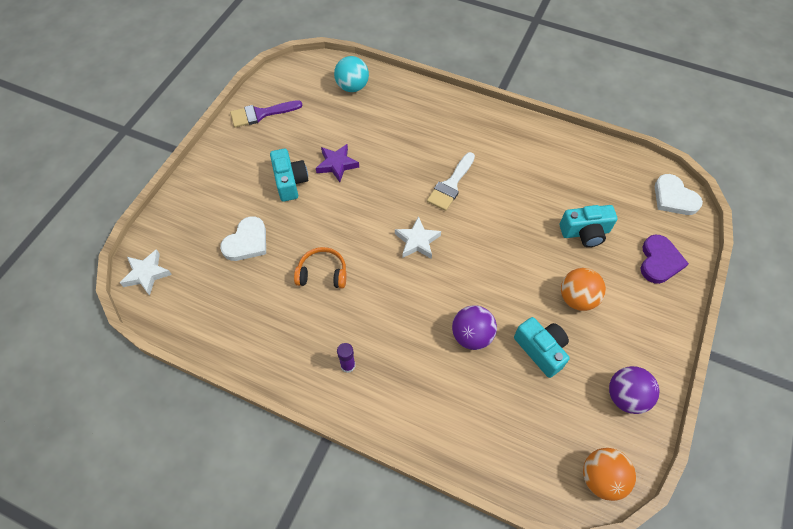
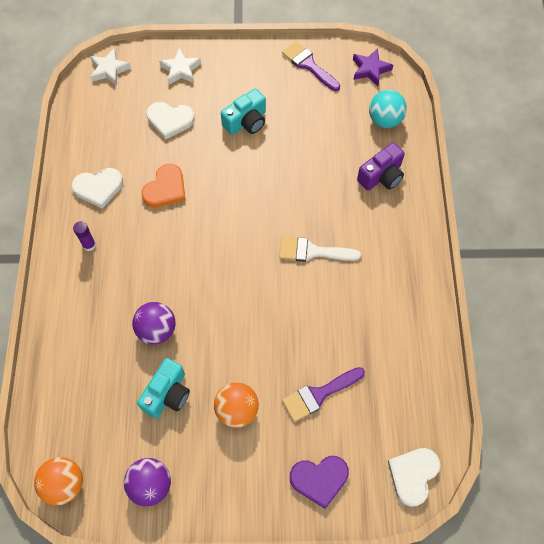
camera: 65 degrees right, 5 degrees up
(285, 333) = (98, 188): none -> white heart
(322, 273) = (165, 189): orange headphones -> orange heart
(337, 164) = (284, 148): purple star -> purple star (370, 69)
(405, 111) = (381, 176): none -> purple camera
(417, 241) = (234, 248): white star -> white star (180, 70)
(585, 232) = (319, 394): turquoise camera -> purple brush

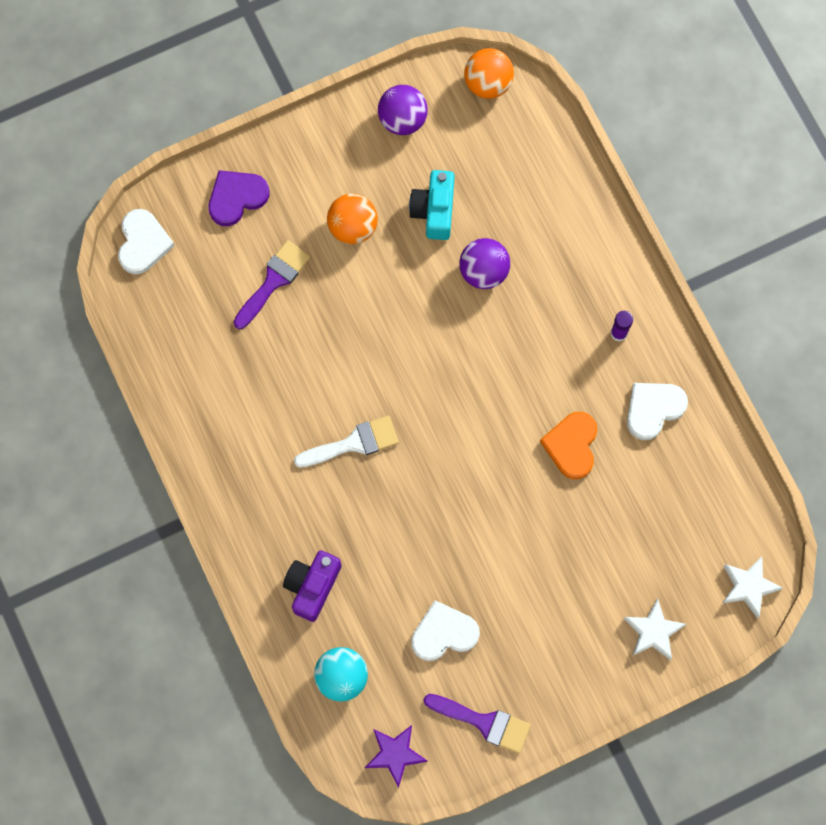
camera: 155 degrees right, 10 degrees up
(170, 120) = (622, 545): white heart -> white heart (444, 633)
(246, 122) = (522, 589): turquoise camera -> none

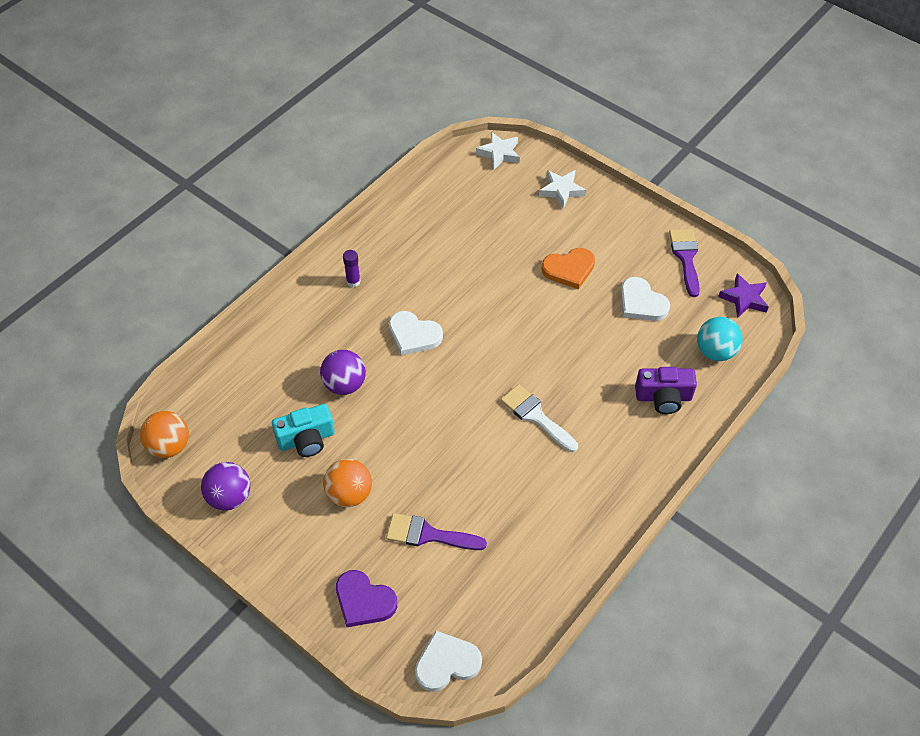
camera: 115 degrees left, 20 degrees down
(571, 445) = (456, 279): orange heart -> orange heart (569, 269)
(653, 409) = (402, 242): white heart -> white heart (413, 335)

